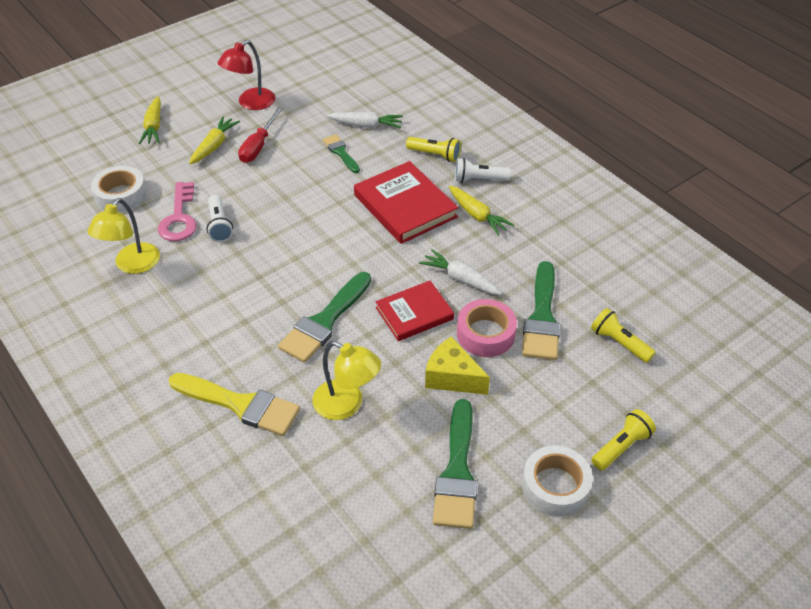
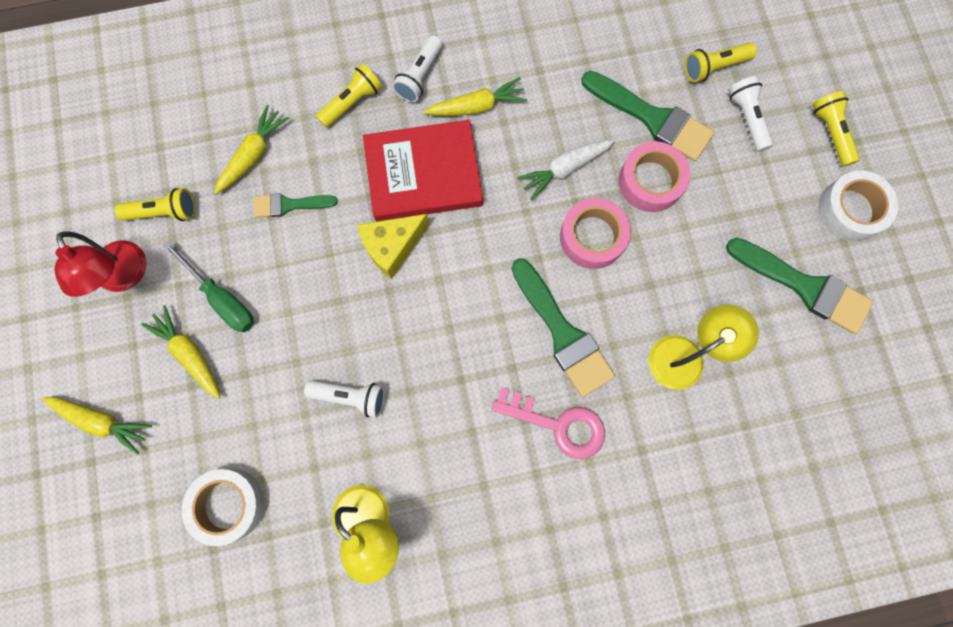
camera: 65 degrees left, 30 degrees up
(179, 218) = (311, 442): pink key -> pink key (558, 424)
(240, 405) = (642, 463): yellow brush -> none
(258, 146) = (222, 298): red screwdriver -> green screwdriver
(302, 104) = (164, 212): none -> yellow flashlight
(366, 125) = (253, 154): white carrot -> yellow carrot
(414, 313) = (592, 237): red book -> pink tape
(452, 377) = (692, 239): yellow cheese -> yellow cheese (392, 247)
(589, 380) = (747, 118): none -> white flashlight

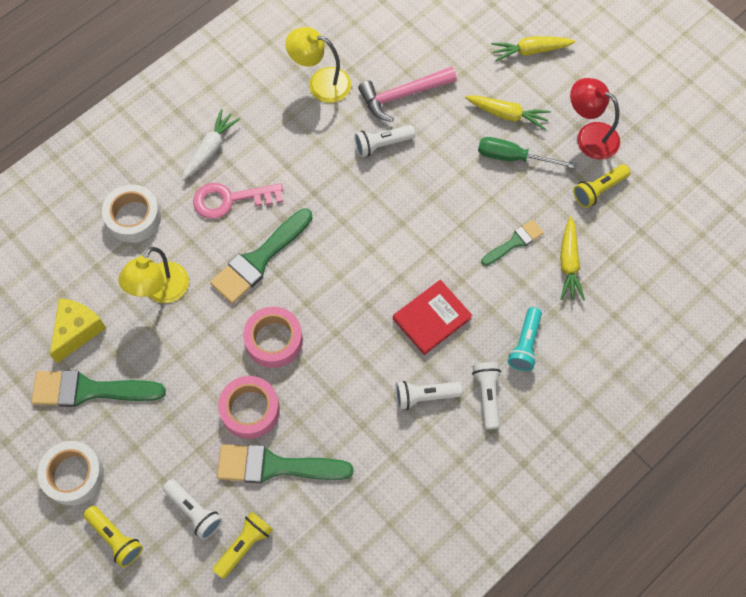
camera: 150 degrees right, 10 degrees down
(228, 504) = (416, 49): white tape -> white tape (133, 217)
(287, 448) = (402, 95): none -> pink hammer
(352, 102) = (525, 344): yellow flashlight -> turquoise flashlight
(392, 247) = (419, 253): yellow cheese -> yellow cheese (77, 331)
(423, 174) = (431, 318): red book -> red book, size x0.65
(477, 106) = (424, 396): yellow carrot -> white flashlight
(562, 333) = (259, 259): green brush -> green brush turned 75 degrees counterclockwise
(564, 169) = (324, 382): white carrot -> white carrot (210, 149)

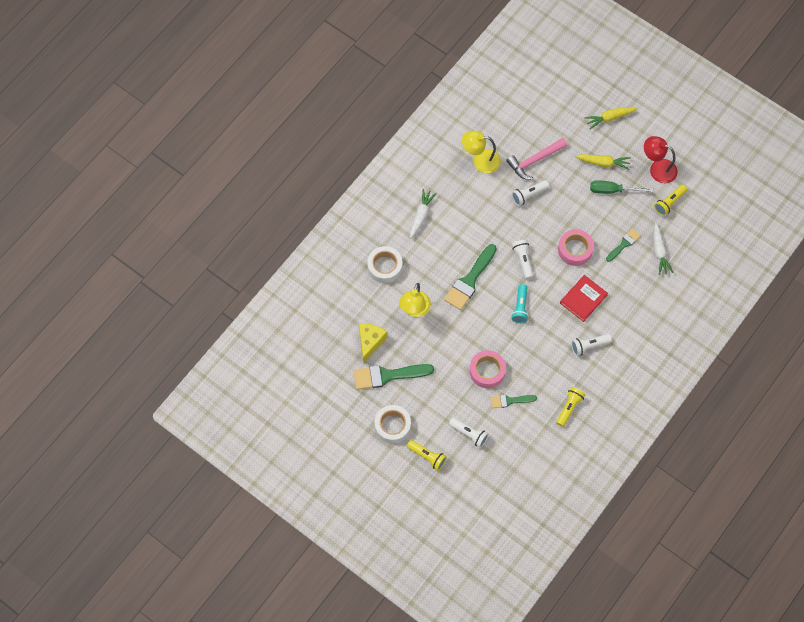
camera: 10 degrees left, 0 degrees up
(230, 199) = (442, 246): pink key -> none
(244, 545) = (503, 448): yellow flashlight -> yellow flashlight (569, 408)
(274, 340) = (491, 328): pink tape -> pink tape (575, 250)
(275, 466) = (510, 400): green brush -> green brush, size x0.57
(487, 396) = (626, 339): white flashlight -> white flashlight (523, 260)
(525, 344) = (642, 305): turquoise flashlight -> turquoise flashlight (520, 307)
(569, 264) = (659, 252): yellow carrot -> white carrot

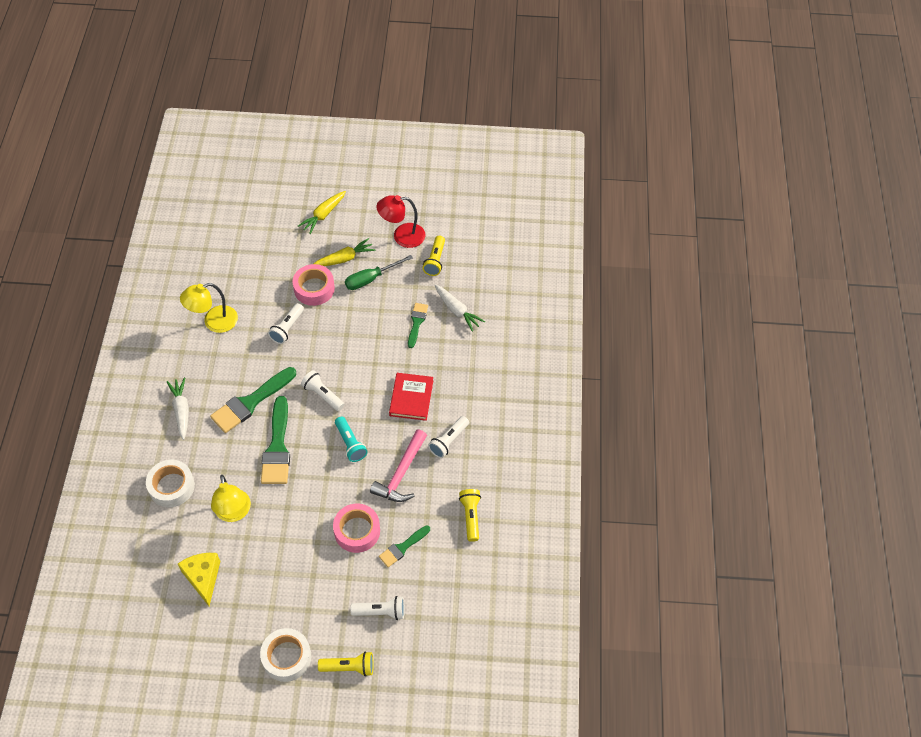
camera: 35 degrees left, 10 degrees down
(388, 375) = (246, 603): green brush -> green brush (250, 402)
(534, 161) = (272, 293): pink hammer -> pink hammer (401, 474)
(575, 250) = (370, 355): pink tape -> pink tape (314, 289)

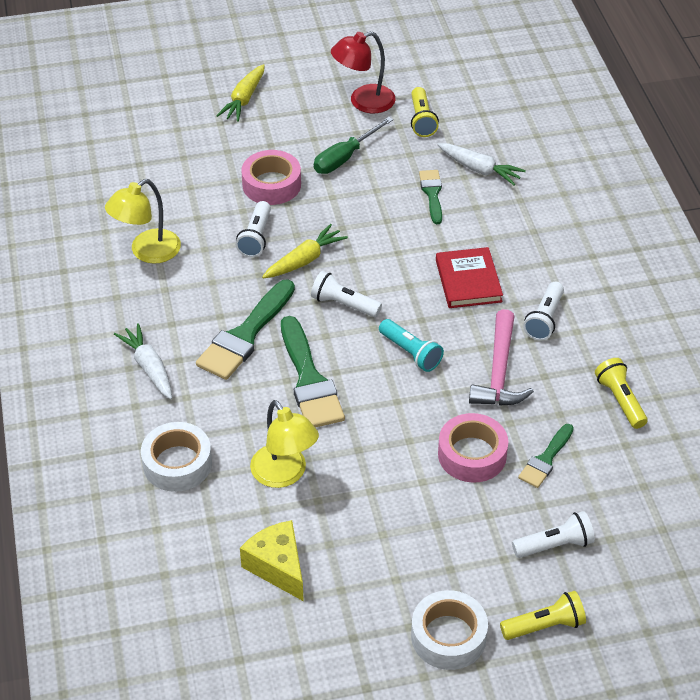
camera: 15 degrees left, 10 degrees down
(345, 258) = (297, 142): yellow carrot -> yellow carrot (305, 260)

